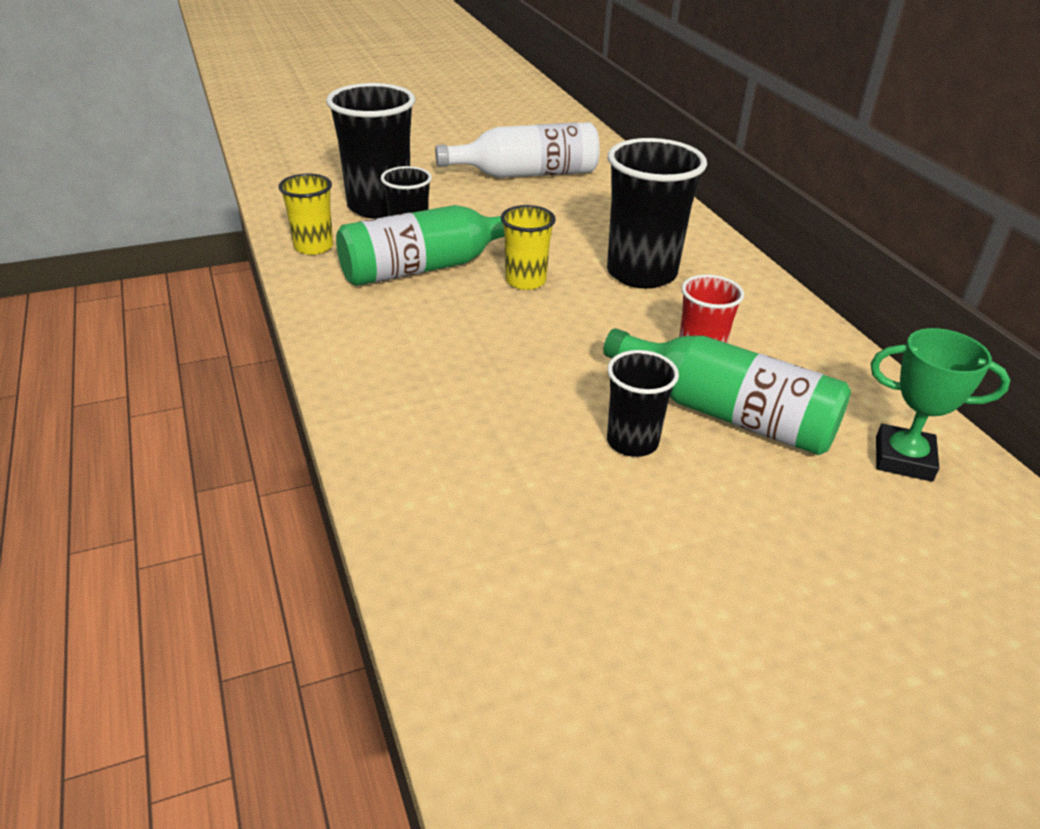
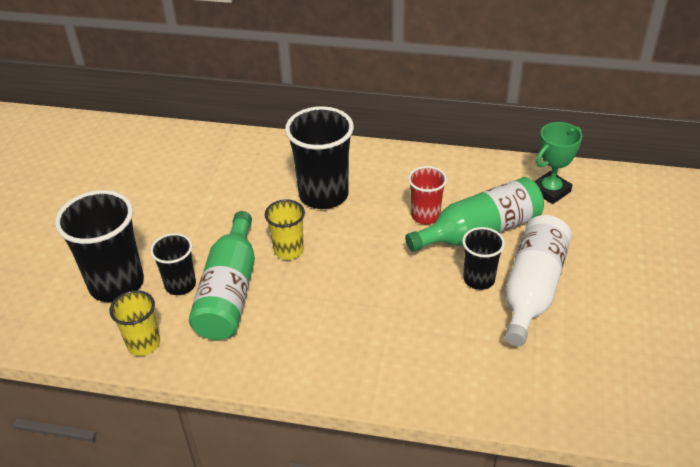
camera: 55 degrees left, 5 degrees up
(526, 174) = (146, 185): white bottle -> white bottle (532, 289)

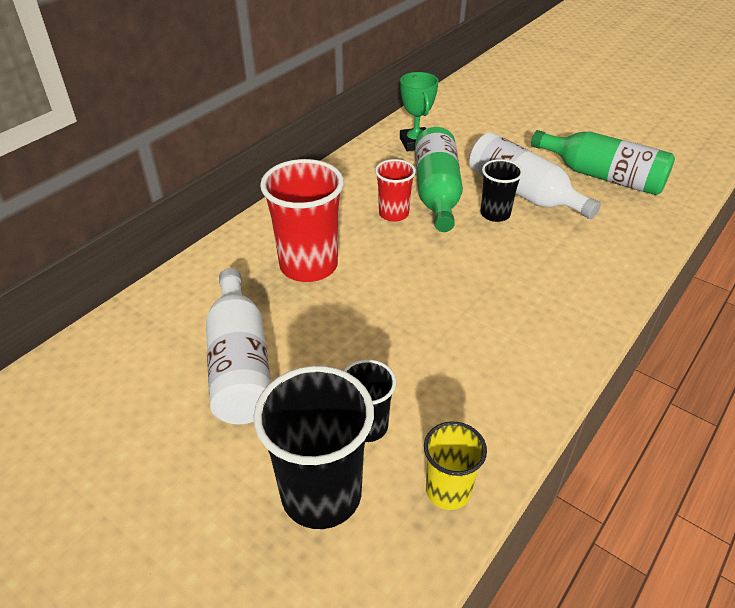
camera: 65 degrees left, 0 degrees up
(204, 204) = (240, 363): none -> white bottle
(229, 292) = (407, 384): green bottle -> green bottle (602, 176)
(288, 250) = (374, 317): yellow cup -> none
(323, 195) = (308, 265): black cup -> red cup

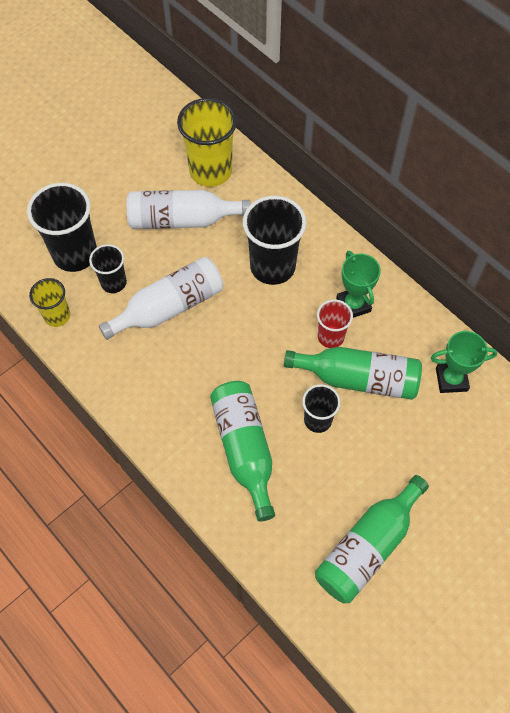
camera: 100 degrees right, 20 degrees up
(147, 345) = (210, 171): none -> yellow cup
(308, 265) = (272, 266): red cup -> black cup
(349, 202) = (353, 305): none -> green trophy
(523, 192) = (349, 456): white bottle -> white bottle (169, 307)
(555, 260) = (244, 449): none -> green bottle

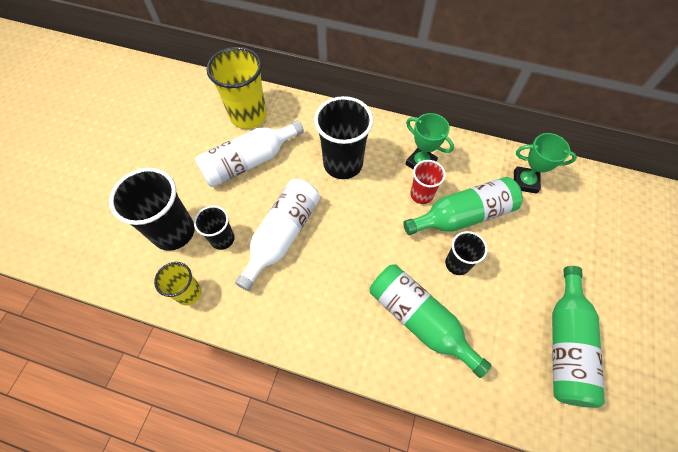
camera: 30 degrees left, 0 degrees up
(451, 379) = (525, 182): green trophy -> green trophy turned 45 degrees clockwise

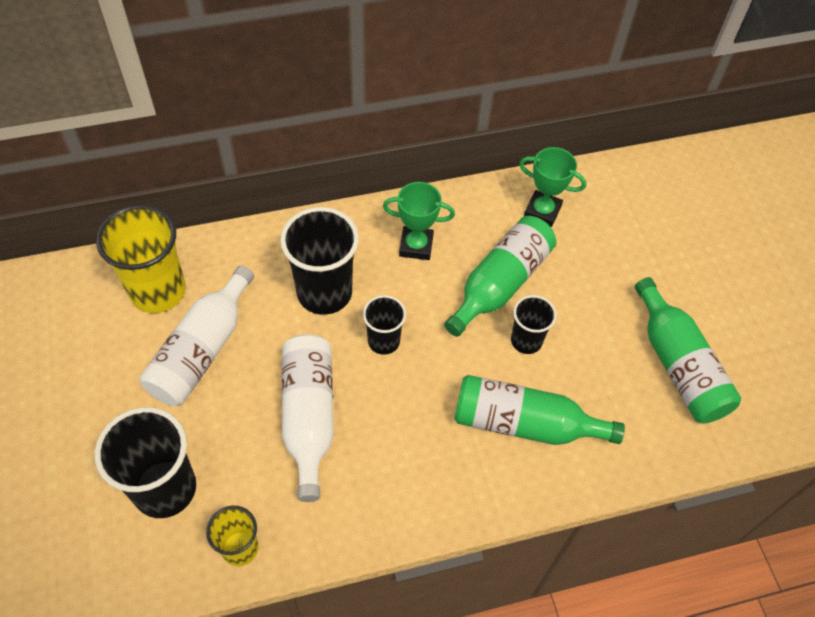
camera: 35 degrees left, 5 degrees down
(222, 239) = (236, 462): black cup -> black cup (383, 341)
(421, 194) = (440, 283): red cup -> none
(525, 182) = (542, 211): green trophy -> green trophy turned 45 degrees clockwise

